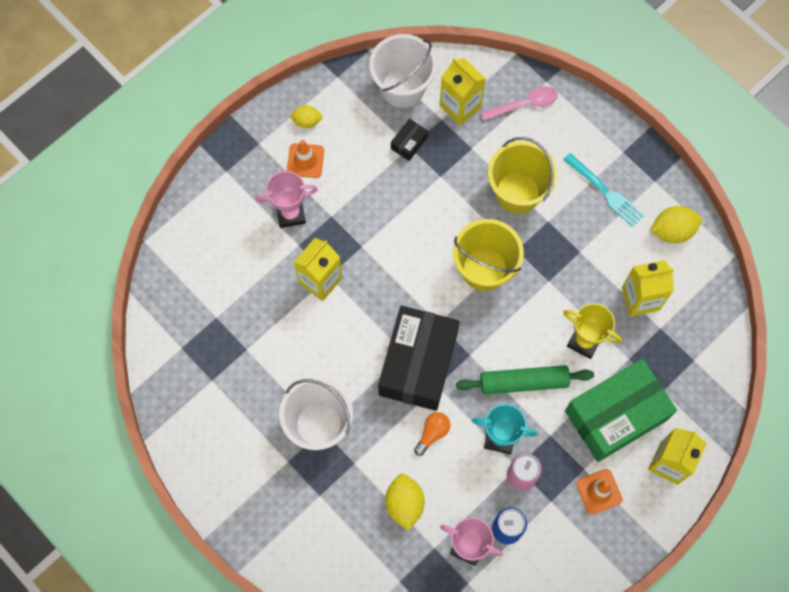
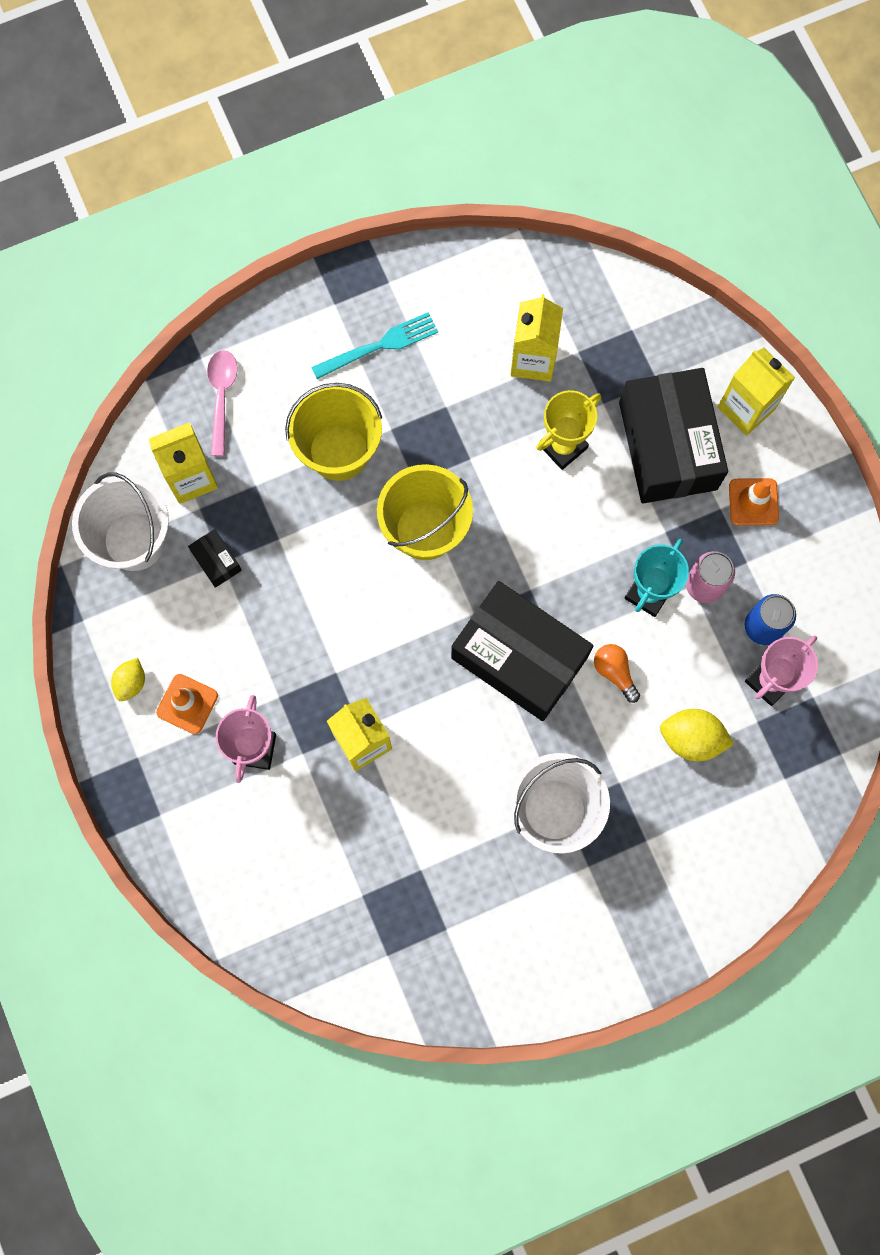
camera: 70 degrees left, 5 degrees up
(523, 382) = (589, 538): green rolling pin -> none
(616, 415) = (668, 446): green box -> black box
(672, 230) = (460, 288): yellow lemon -> none

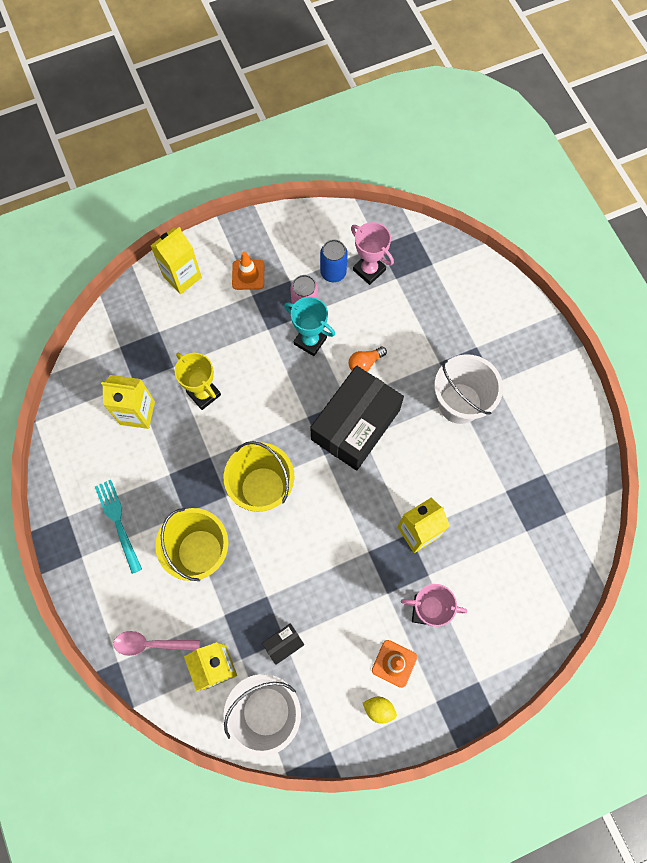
camera: 90 degrees left, 5 degrees down
(668, 446) = (206, 326): black box -> none
(691, 738) = (408, 317): yellow lemon -> none

